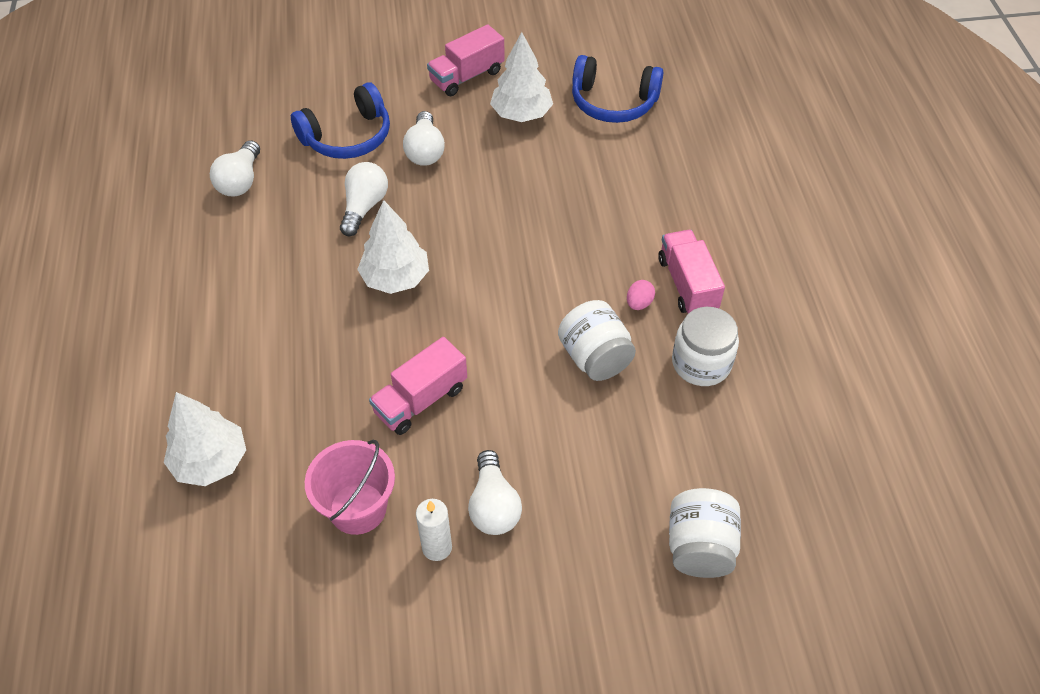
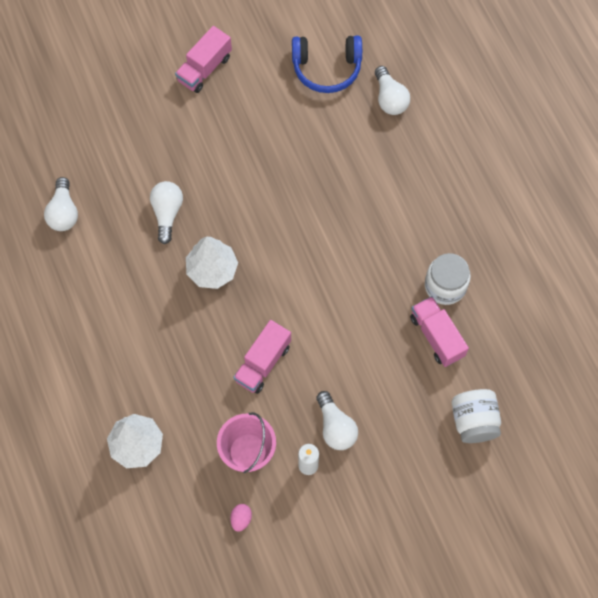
camera: 15 degrees left, 15 degrees up
(348, 137) = (131, 151): blue headphones -> none
(425, 151) = (195, 150): white light bulb -> white light bulb (390, 99)
(521, 114) = (259, 97): white tree -> none
(595, 358) = (372, 300): white jar -> none
(639, 303) = (391, 248): pink egg -> pink egg (241, 519)
(687, 285) = (421, 224): pink truck -> pink truck (436, 336)

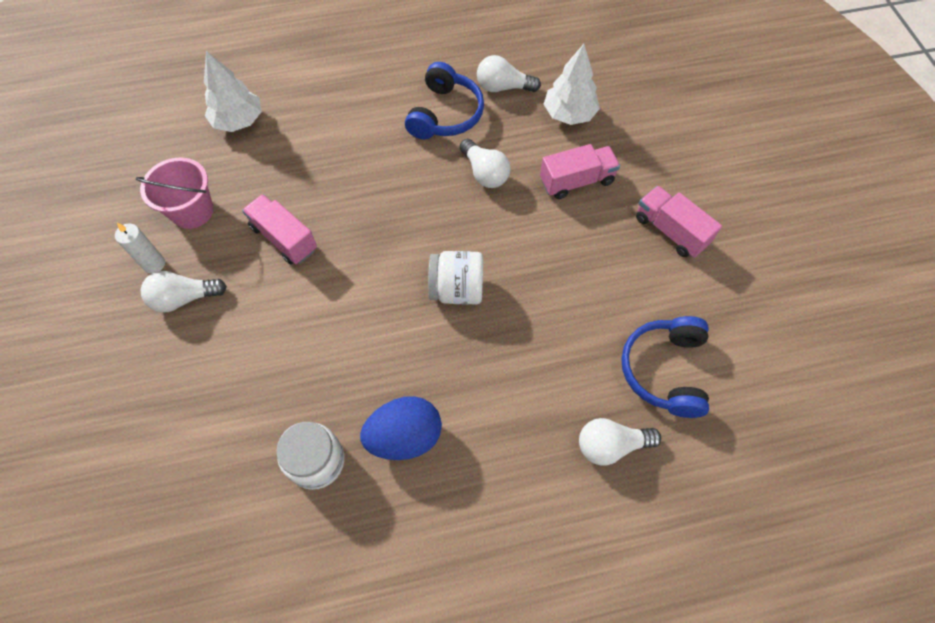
camera: 100 degrees right, 5 degrees down
(104, 257) = (445, 114): none -> blue headphones
(167, 213) = (484, 173): white light bulb -> white light bulb turned 45 degrees clockwise
(212, 270) = (407, 206): white tree -> white tree (569, 114)
(241, 519) = (127, 196): pink egg -> none
(414, 231) = (405, 436): none -> blue egg
(436, 336) = (252, 435): pink truck -> pink truck (576, 181)
(473, 421) = (127, 457): white jar -> white jar (457, 289)

